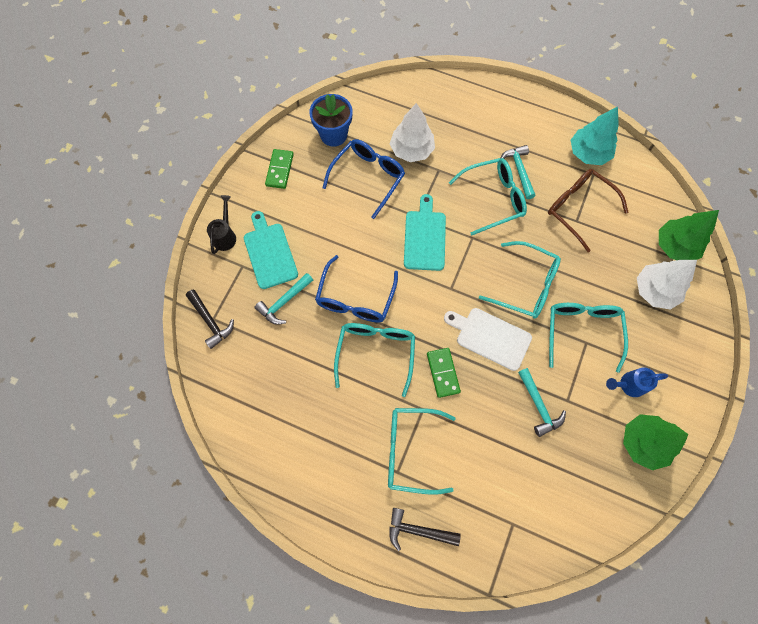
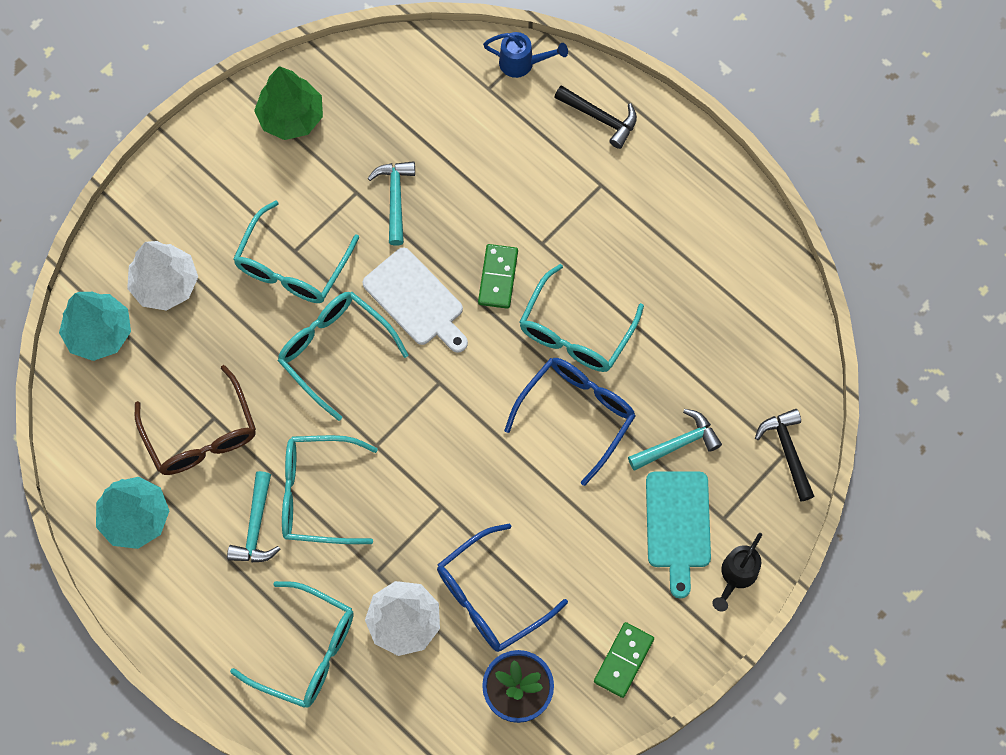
camera: 160 degrees left, 0 degrees up
(410, 450) = (575, 202): turquoise glasses -> turquoise glasses (307, 651)
(424, 237) = (444, 469): turquoise cutting board -> none
(628, 385) = (271, 184): blue watering can -> blue watering can (523, 63)
(675, 246) = (99, 333): green tree -> turquoise tree

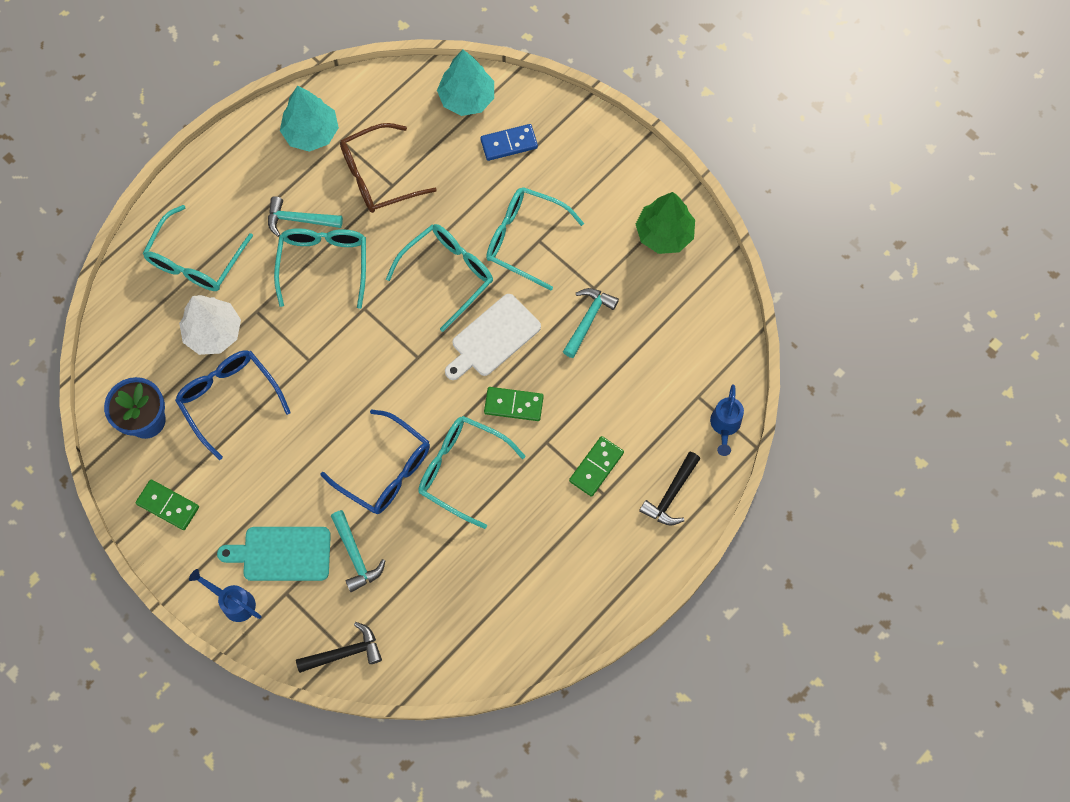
camera: 90 degrees right, 0 degrees up
(165, 284) = (509, 144): white tree -> blue domino
(395, 198) = (588, 319): turquoise hammer -> turquoise hammer turned 60 degrees counterclockwise
(570, 192) = (596, 467): none -> green domino
(736, 576) = (233, 602): black watering can -> blue watering can

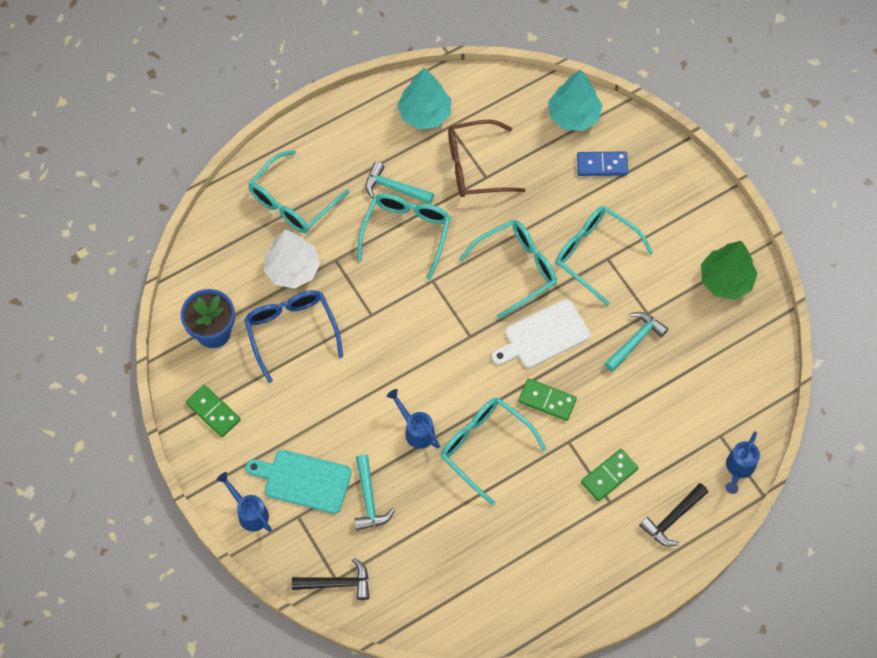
camera: 15 degrees right, 5 degrees down
(386, 470) = (416, 430): blue glasses -> blue watering can

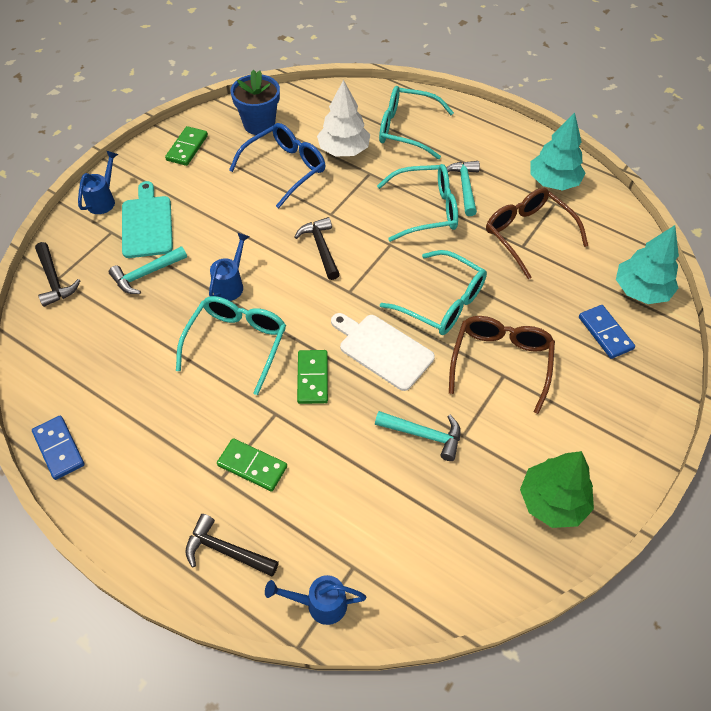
camera: 65 degrees right, 10 degrees down
(409, 339) = (321, 248): none -> black hammer
(529, 620) = (59, 448): none -> blue domino
(594, 254) = (501, 362): turquoise glasses -> brown glasses

